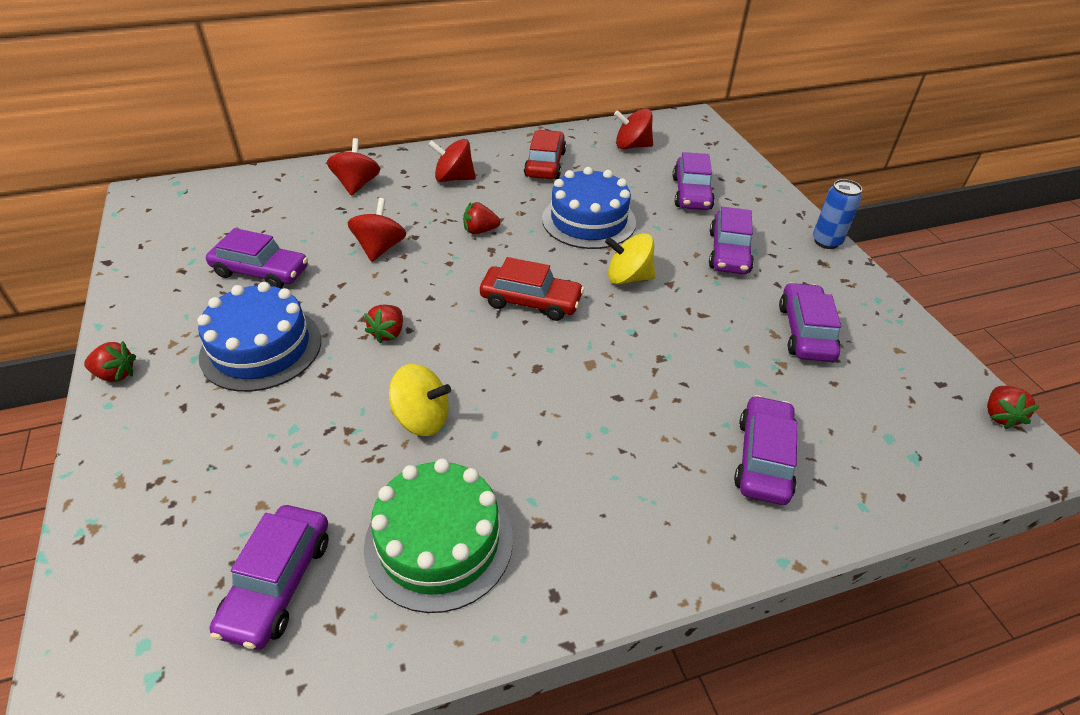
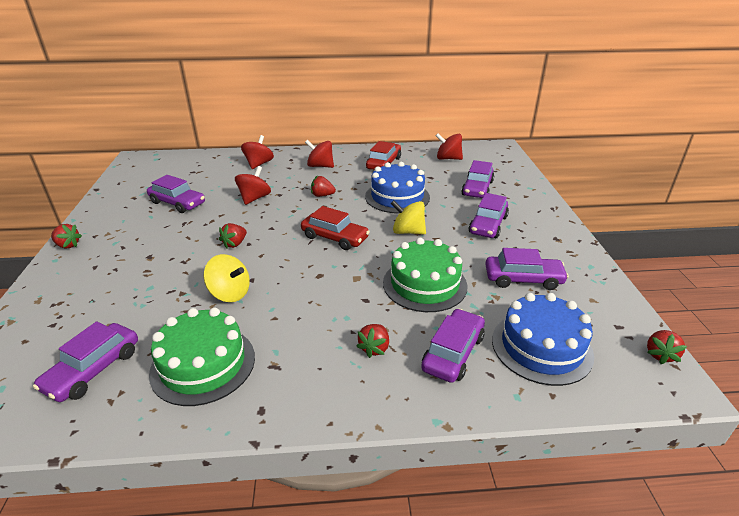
camera: 15 degrees right, 10 degrees down
(261, 348) = (155, 242): blue cake -> blue cake (541, 347)
(662, 470) = (374, 348): none -> red strawberry
(685, 359) = (424, 284): none -> green cake
(805, 332) = (523, 279): purple car -> purple car turned 75 degrees clockwise
(826, 242) = (565, 226): blue can -> none

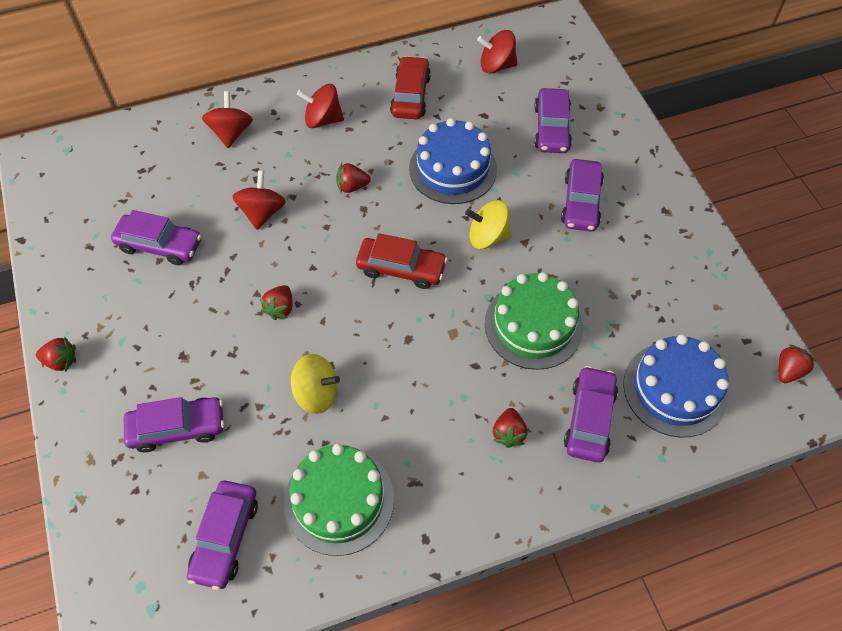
camera: 15 degrees left, 25 degrees up
(523, 279) = (639, 291): purple car -> purple car (177, 428)
(660, 354) = (788, 371): red strawberry -> red strawberry turned 150 degrees counterclockwise

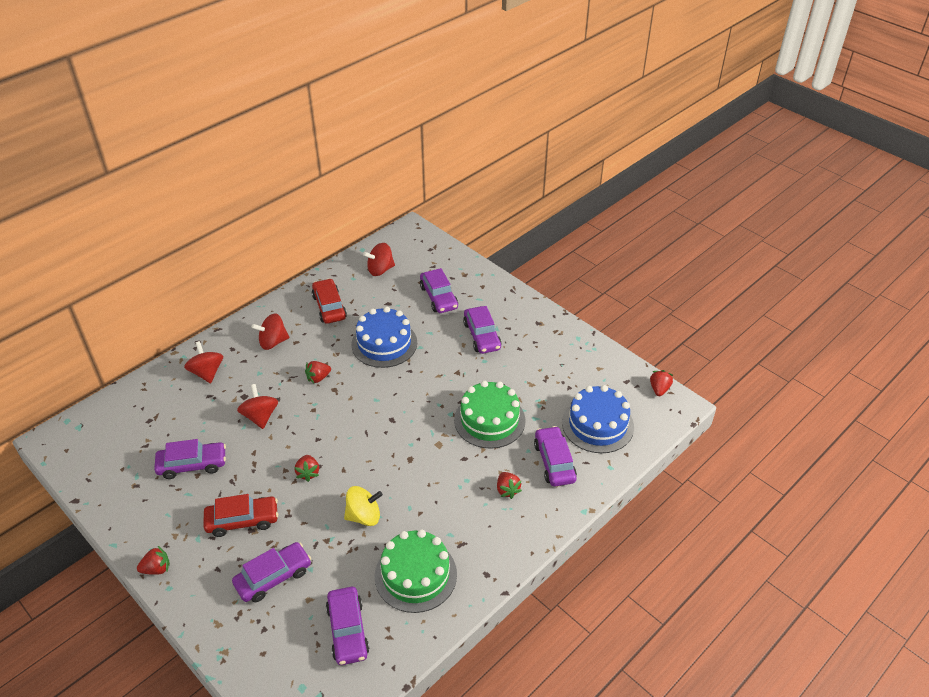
camera: 25 degrees left, 15 degrees down
(401, 268) = (381, 417): red car -> red car (242, 520)
(487, 237) = (430, 377): yellow spinning top -> none

